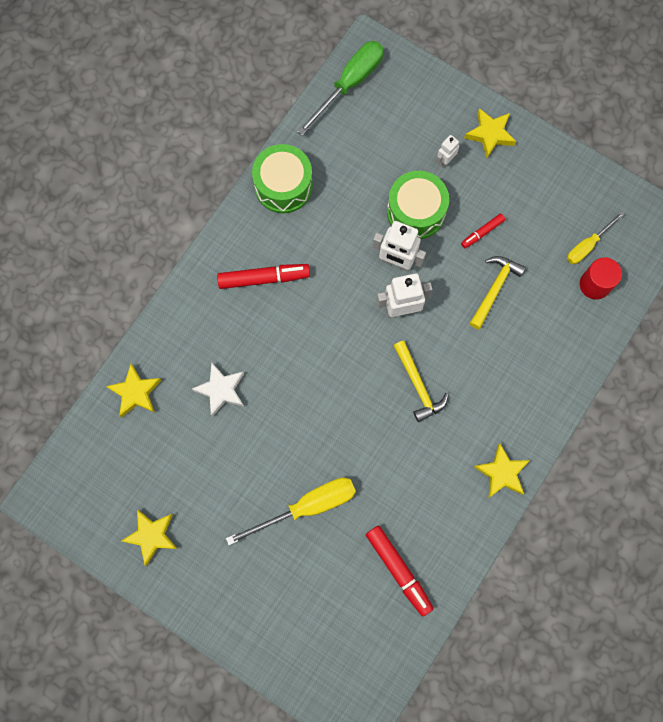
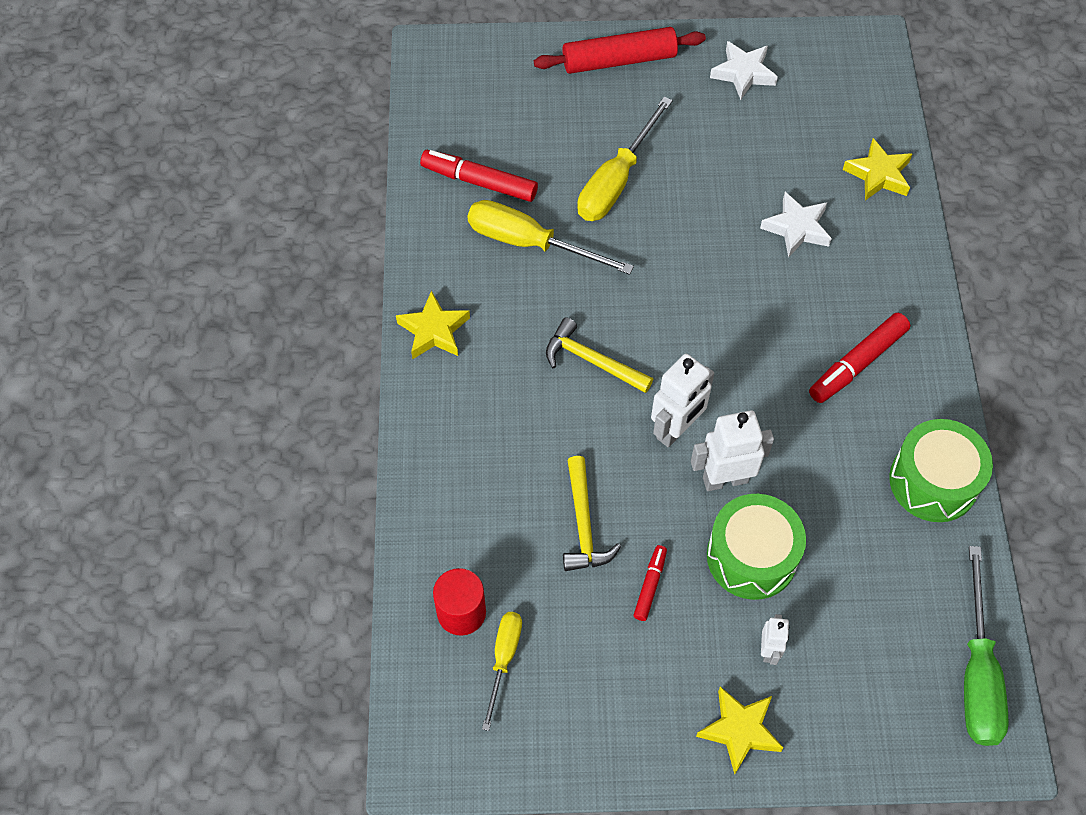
camera: 145 degrees right, 15 degrees down
(151, 536) = (743, 73): yellow star -> white star
(227, 610) = (619, 60): none -> red rolling pin
(398, 497) = (530, 243): none -> yellow screwdriver

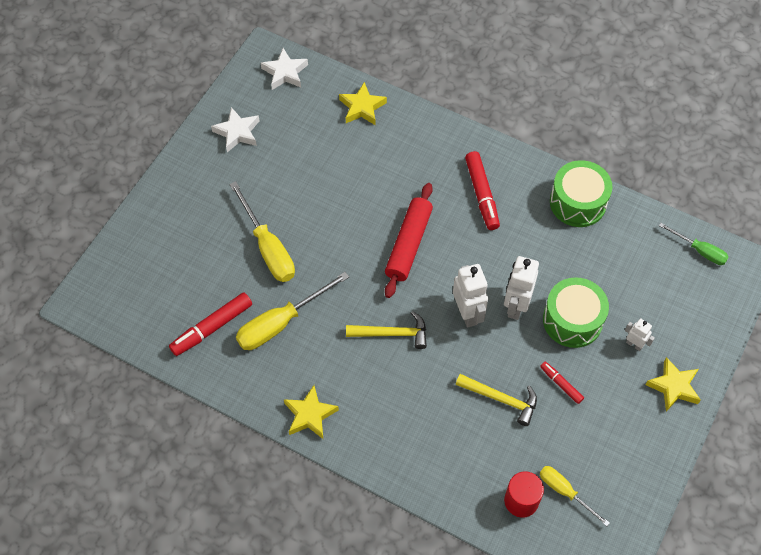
camera: 60 degrees left, 0 degrees up
(592, 361) = (392, 333): yellow hammer -> yellow hammer turned 150 degrees counterclockwise
(619, 60) = (174, 194): red rolling pin -> red rolling pin (408, 244)
(797, 228) = (370, 170): white star -> white star (285, 72)
(977, 673) = (699, 250): green screwdriver -> green screwdriver, size x0.59

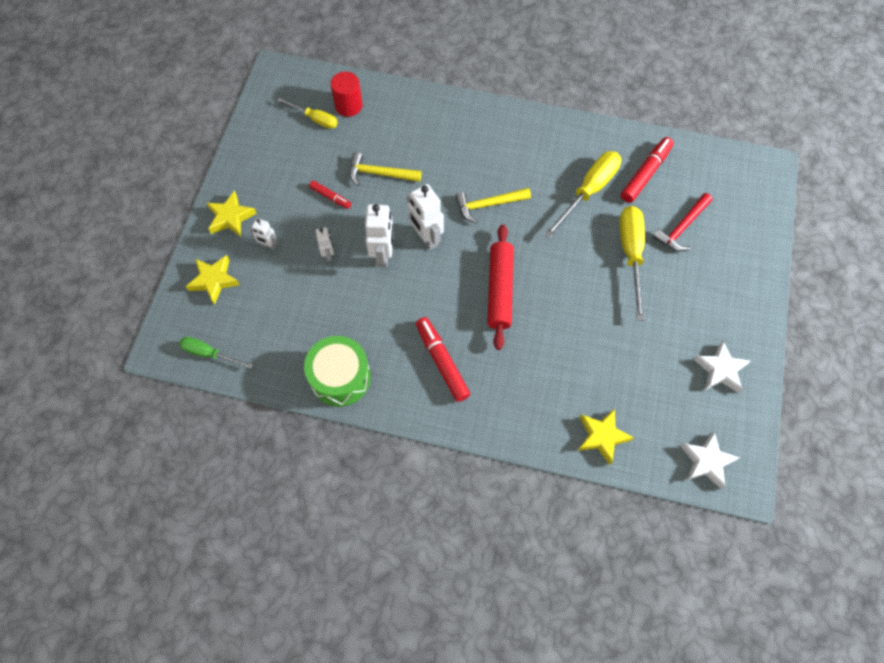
camera: 165 degrees right, 5 degrees up
(204, 262) = (682, 227): none -> red hammer
(268, 247) = (631, 255): yellow screwdriver -> yellow screwdriver turned 45 degrees clockwise
(310, 415) = (534, 127): yellow star -> yellow star (214, 280)
(572, 320) = (328, 254): green drum -> white robot

